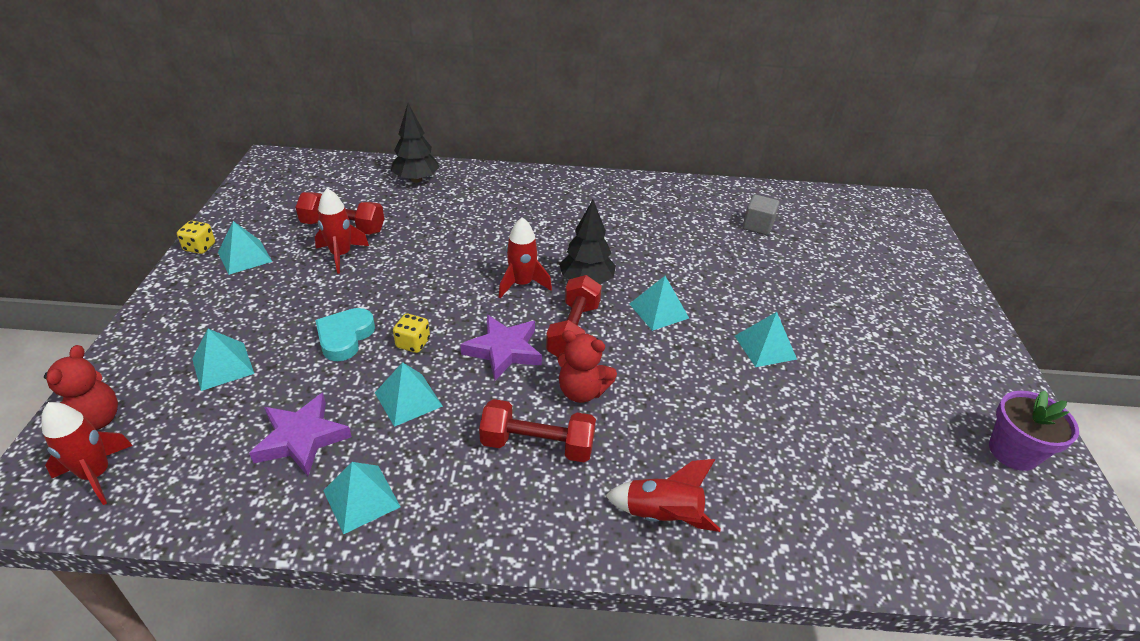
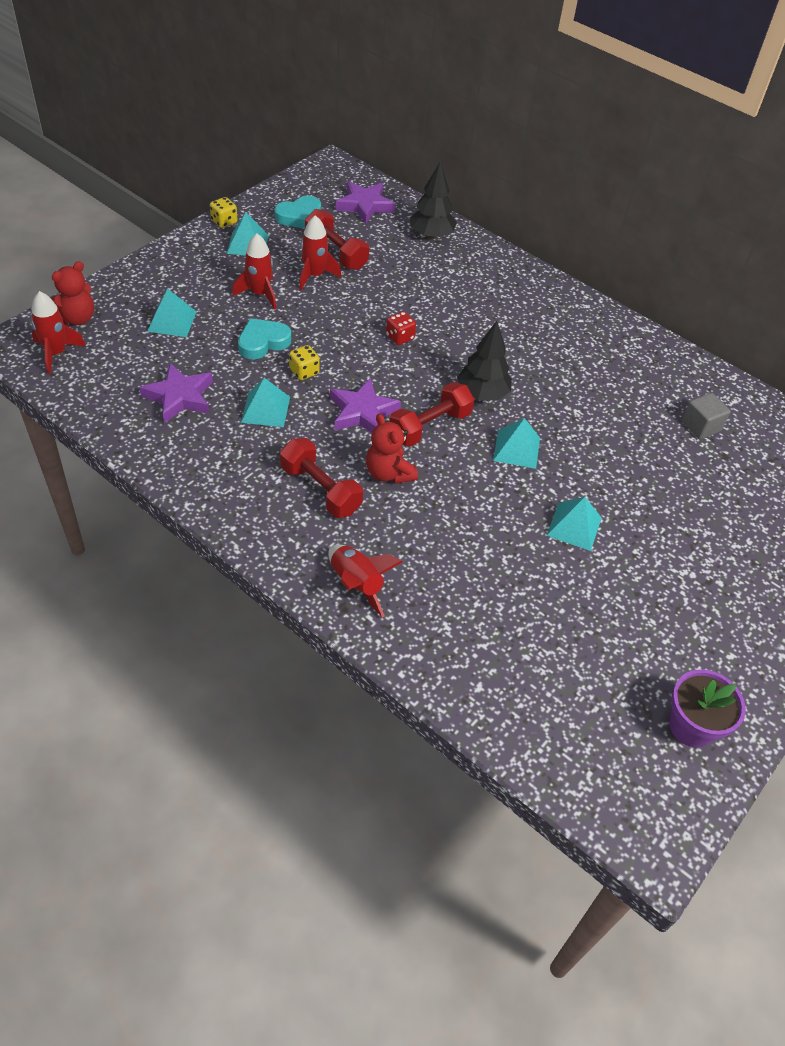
camera: 35 degrees right, 10 degrees up
(278, 212) = (299, 216): none -> turquoise heart
(333, 180) = (365, 205): none -> purple star
(361, 498) = (183, 455): turquoise pyramid -> none
(471, 270) = (399, 337): none -> red dice
(522, 284) = (428, 369): red rocket -> red rocket (260, 294)

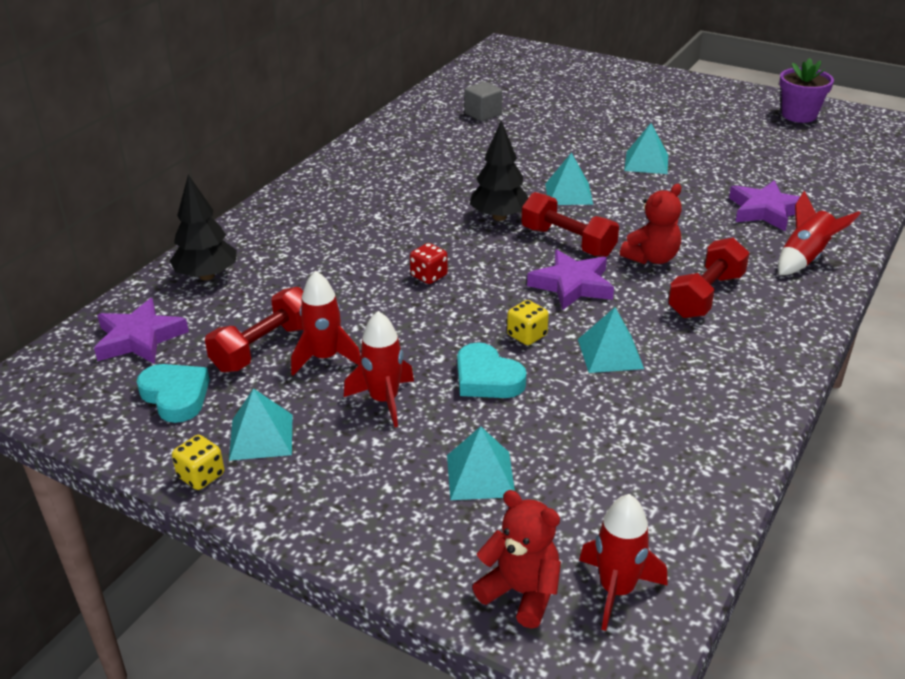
camera: 95 degrees left, 15 degrees down
(180, 397) = (632, 429): purple star -> purple star (765, 211)

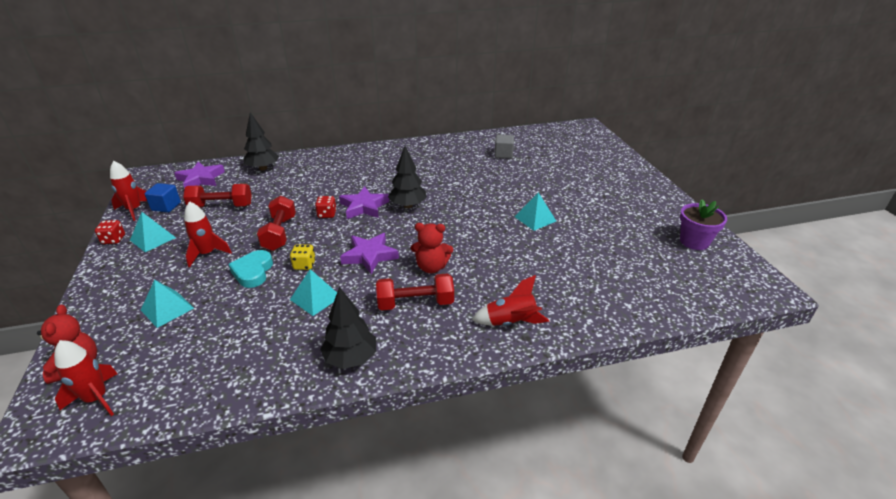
camera: 45 degrees right, 0 degrees up
(176, 396) = (166, 206): turquoise heart -> blue cube
(201, 476) = (113, 240): yellow dice -> red dice
(325, 358) = (227, 223): red rocket -> red rocket (134, 210)
(568, 193) = (461, 212): turquoise pyramid -> none
(568, 242) = (411, 235): red dumbbell -> red dumbbell (279, 233)
(754, 373) = (351, 358): none -> black tree
(765, 211) = (546, 282): purple star -> purple star (364, 207)

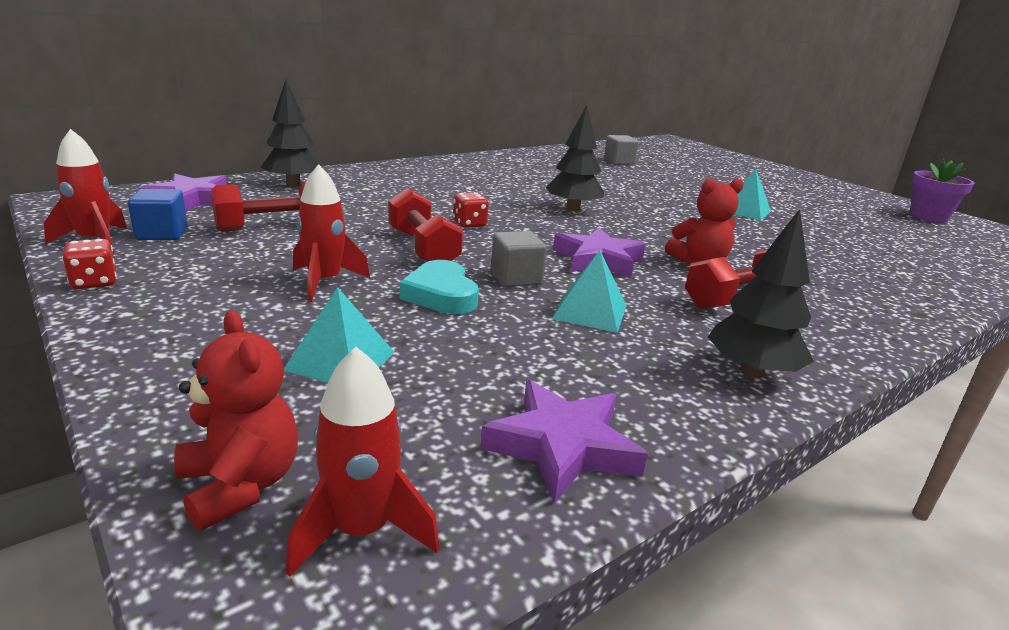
camera: 25 degrees left, 10 degrees down
(152, 239) = (184, 274): turquoise pyramid -> none
(304, 265) = (516, 278): yellow dice -> grey cube
(364, 207) = (513, 213): purple star -> purple star (562, 446)
(511, 322) = (880, 302): red rocket -> none

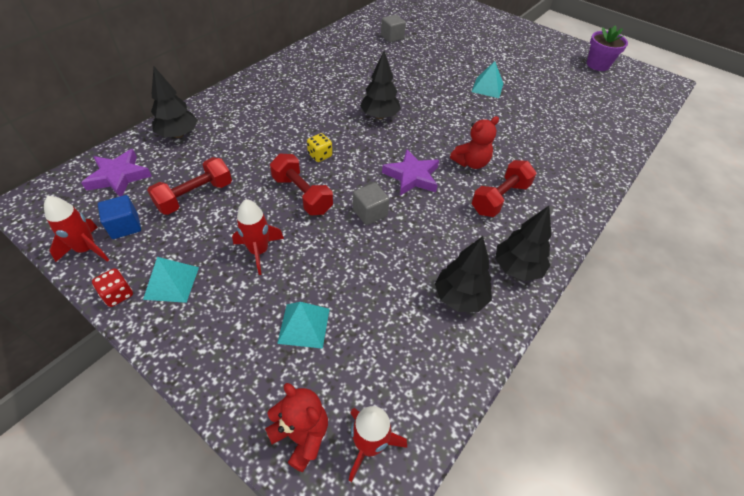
camera: 15 degrees left, 25 degrees up
(441, 294) = (333, 244): turquoise heart -> none
(469, 224) = (320, 155): red dice -> yellow dice
(562, 446) = (439, 358): purple star -> none
(590, 312) = (422, 236): turquoise pyramid -> turquoise pyramid (171, 282)
(631, 383) = (460, 297): none -> black tree

